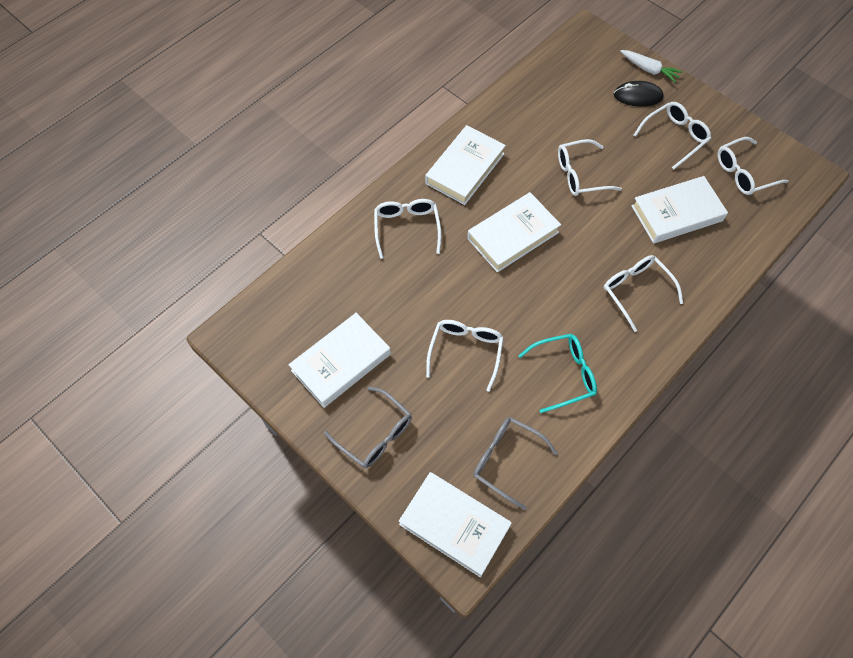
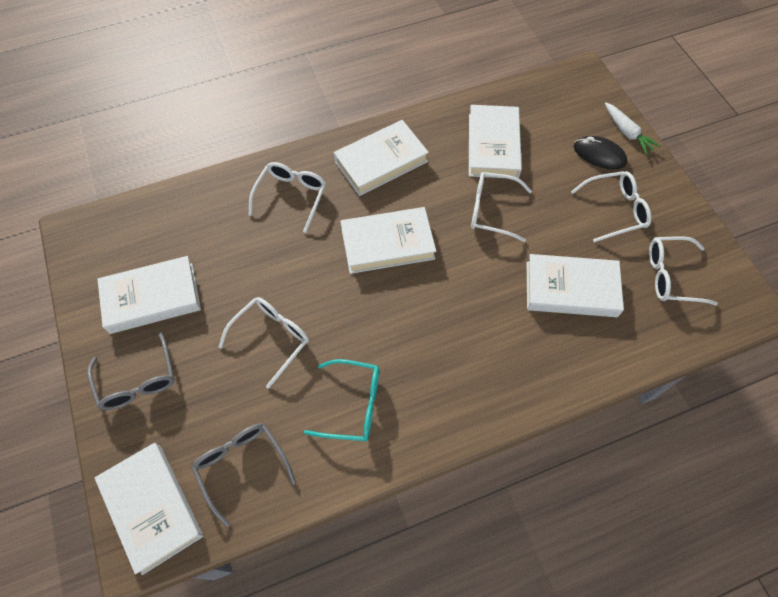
camera: 25 degrees right, 0 degrees up
(549, 120) = (493, 146): none -> white book
(636, 290) = (479, 351): white glasses -> none

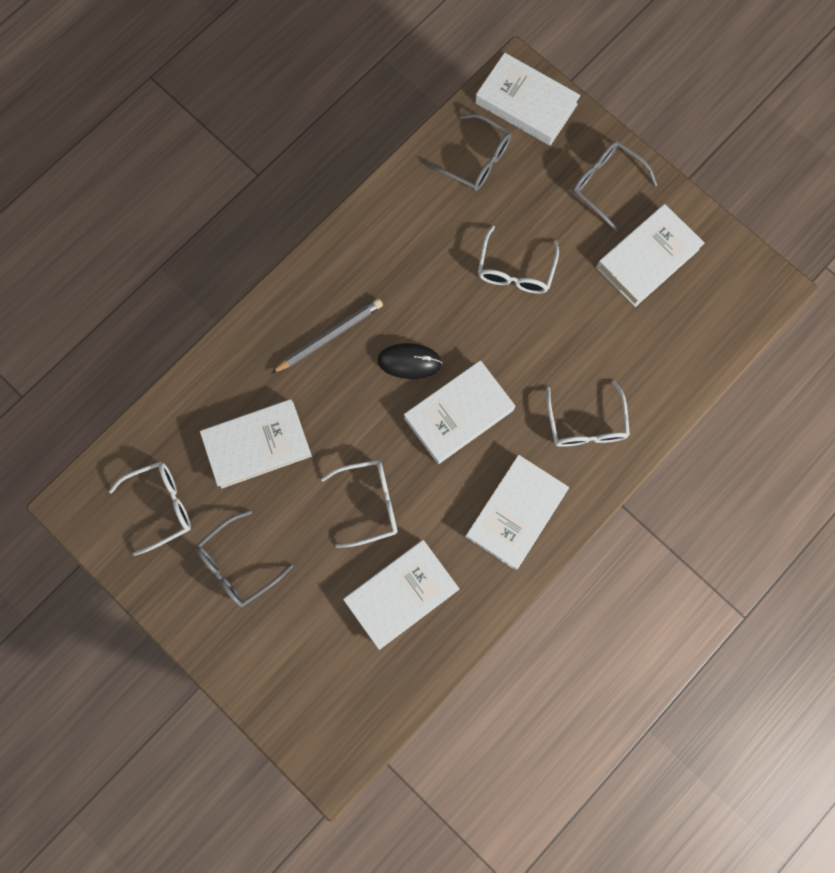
camera: 155 degrees right, 15 degrees up
(353, 405) = (412, 246): turquoise glasses -> none
(471, 353) = (329, 336): none -> grey pencil
(493, 146) = (401, 594): white book -> white book turned 75 degrees clockwise
(599, 155) = (276, 637): black mouse -> black mouse (409, 362)
(615, 210) = (238, 565): white glasses -> grey glasses
(627, 132) = (252, 688): white carrot -> none

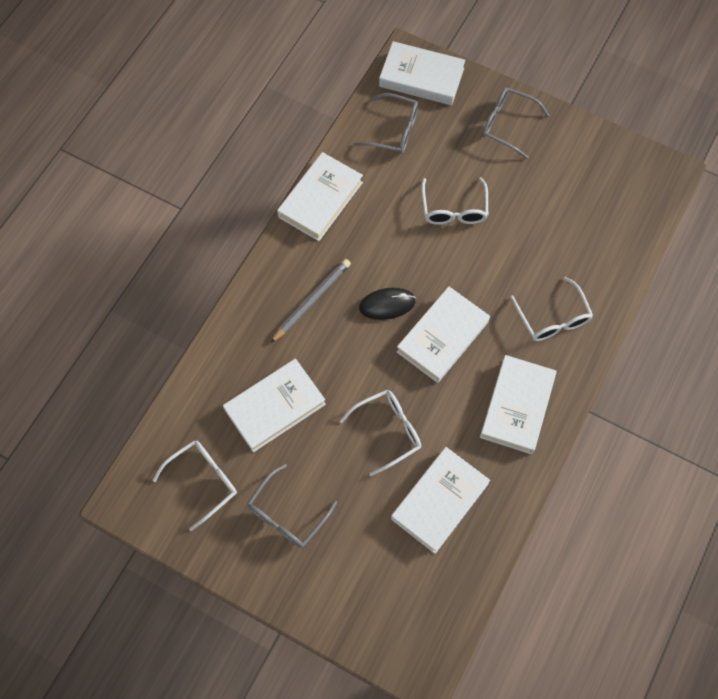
camera: 15 degrees left, 10 degrees down
(647, 258) = (560, 174): white book -> white book (320, 199)

